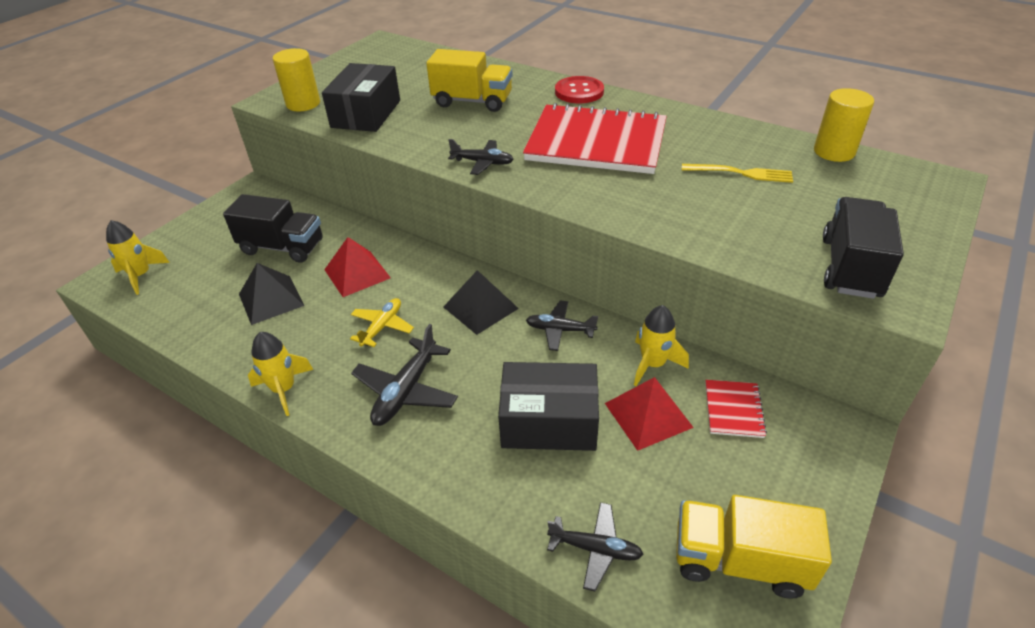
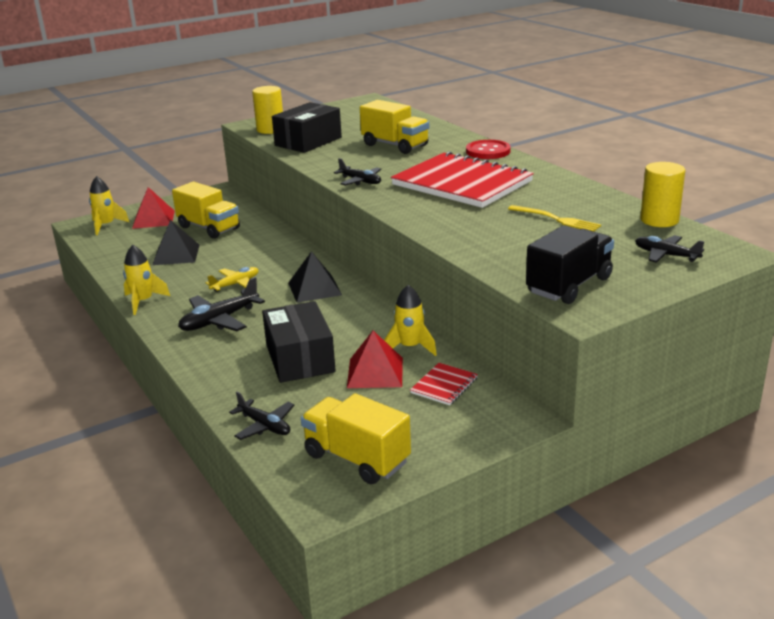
camera: 25 degrees right, 15 degrees down
(282, 247) = (209, 228): black truck -> yellow truck
(357, 273) = (246, 252): red pyramid -> red pyramid (153, 219)
(549, 421) = (300, 358): black box -> black box turned 45 degrees clockwise
(560, 330) = (360, 313): black plane -> black plane (666, 255)

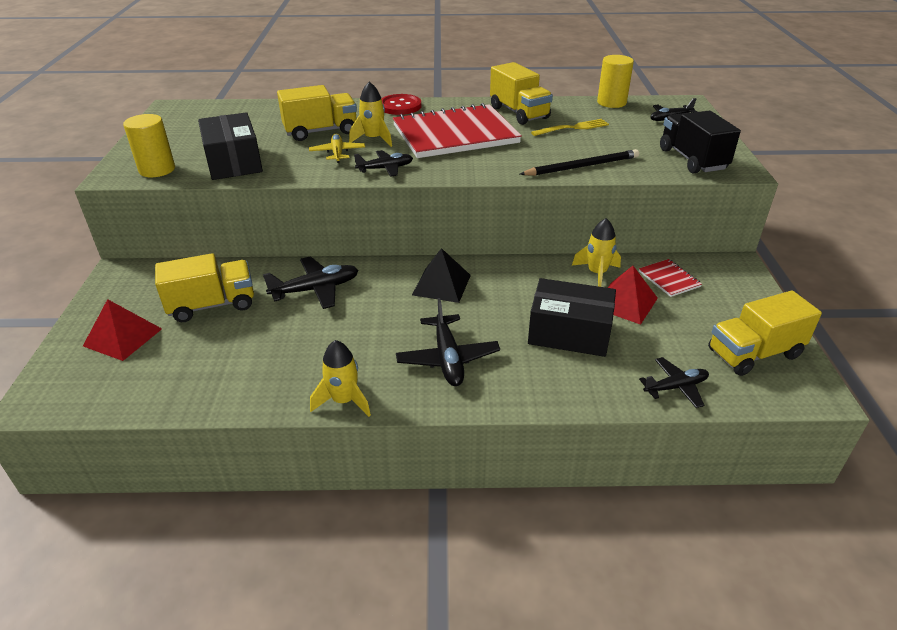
camera: 60 degrees left, 10 degrees up
(106, 225) = (79, 380): yellow rocket -> yellow rocket (373, 139)
(176, 254) = (250, 346): black pyramid -> none
(235, 284) = (377, 326): yellow plane -> yellow plane (337, 153)
(259, 250) = (316, 289): none -> black plane
(471, 243) = (582, 166): none -> black pencil
(553, 192) = (519, 113): none -> yellow truck

